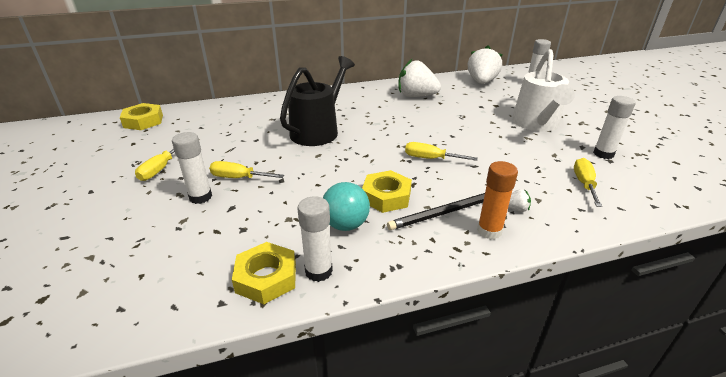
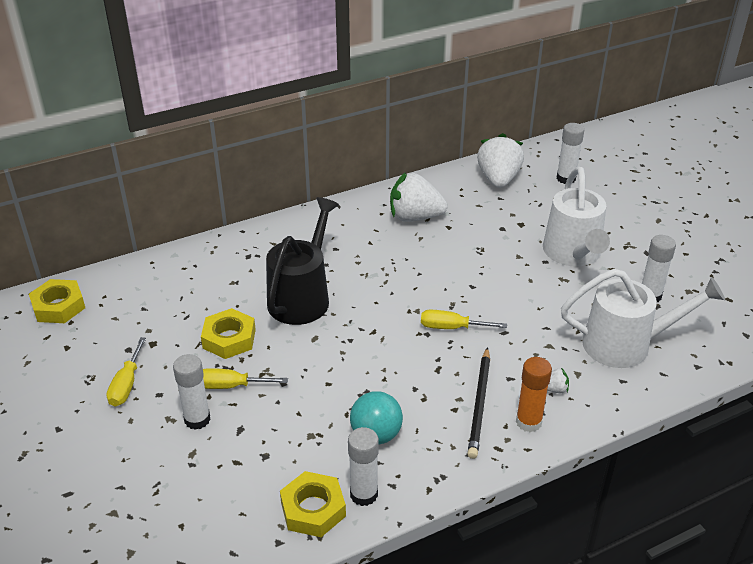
camera: 10 degrees left, 5 degrees up
(386, 196) = (411, 391): yellow nut -> yellow nut (229, 339)
(445, 212) = (479, 404): black pencil -> black pencil turned 45 degrees counterclockwise
(584, 184) = (626, 345): yellow screwdriver -> white watering can

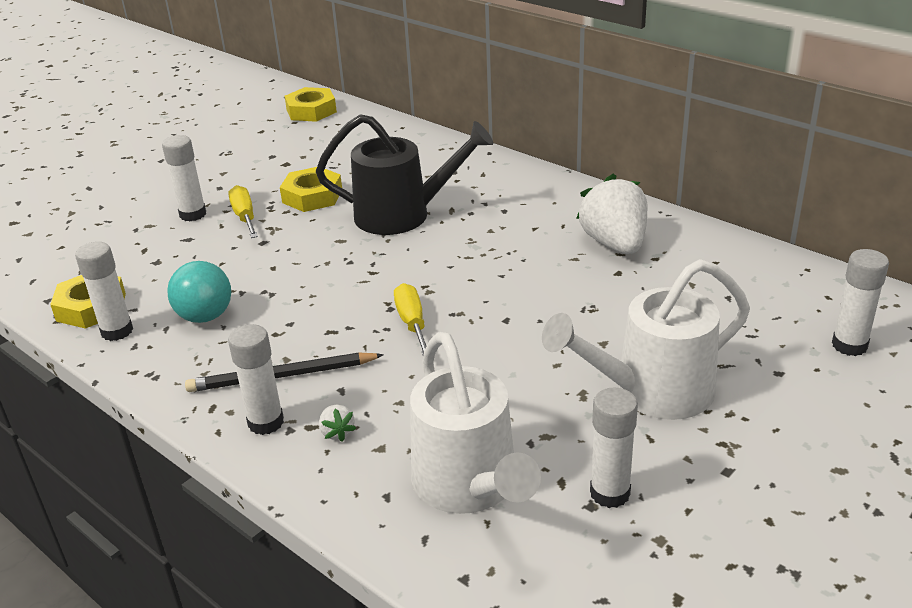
camera: 70 degrees right, 5 degrees down
(126, 384) = (225, 170): yellow screwdriver -> none
(498, 179) = (774, 285): white strawberry -> none
(528, 422) = (266, 422): orange glue stick -> white glue stick

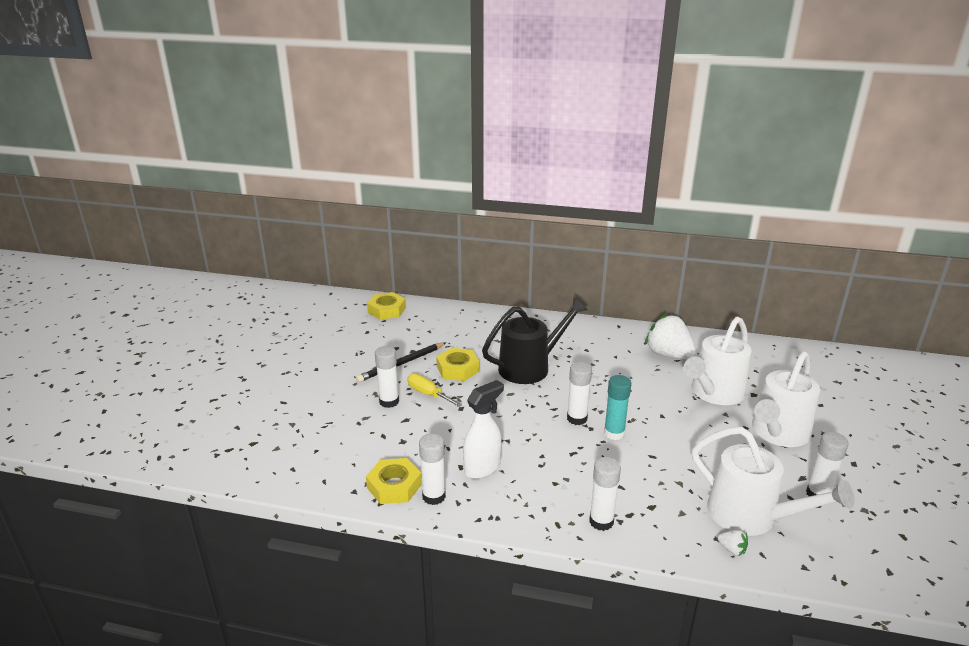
camera: 30 degrees left, 5 degrees down
(205, 316) = (482, 468): turquoise ball -> white spray bottle
(282, 376) = (577, 490): black pencil -> black pencil (401, 364)
(337, 432) = (648, 512): white strawberry -> white strawberry (732, 549)
(412, 323) = (614, 433): yellow screwdriver -> turquoise glue stick
(619, 311) = (714, 393): none -> white watering can
(849, 345) = (834, 381): white glue stick -> white glue stick (577, 419)

